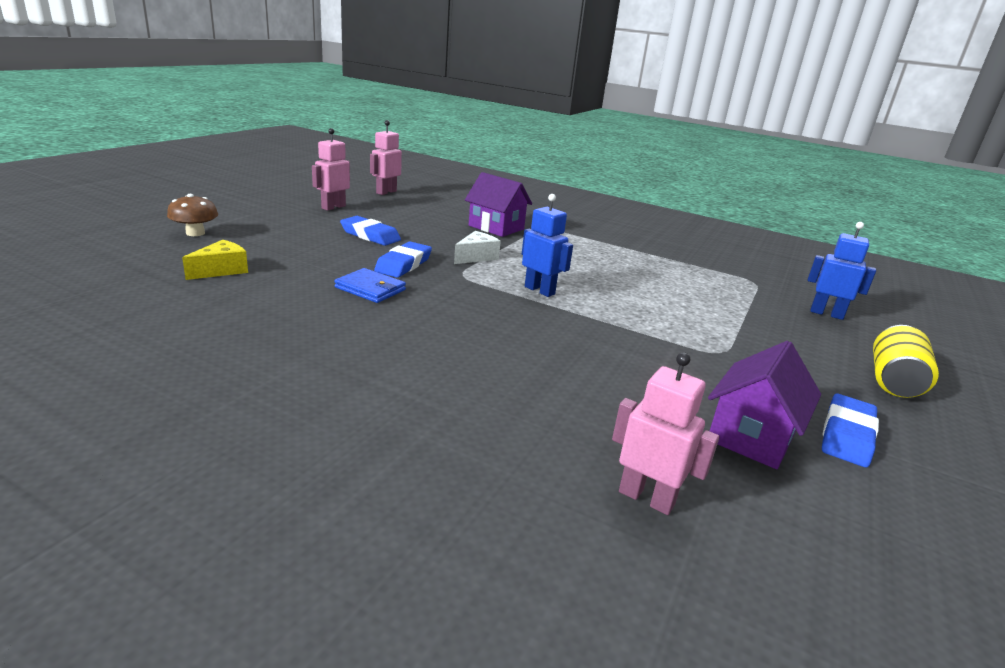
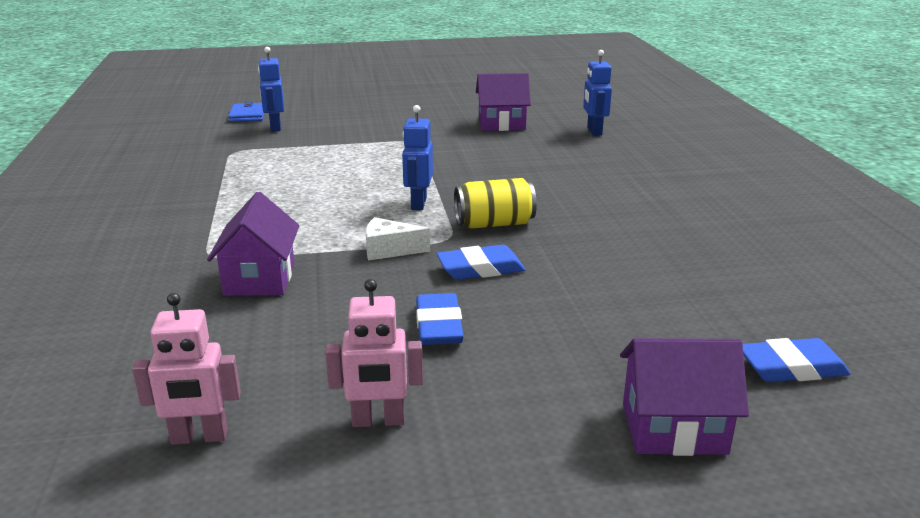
camera: 125 degrees left, 0 degrees up
(195, 233) = (673, 428): brown mushroom -> purple house
(221, 270) = (685, 332): yellow cheese -> none
(370, 289) = (559, 255): blue wallet -> blue wallet (247, 115)
(646, 498) = (594, 131): pink robot -> blue robot
(847, 435) = (459, 112): blue eraser -> blue eraser (791, 368)
(893, 381) = (368, 109): yellow can -> yellow can (494, 224)

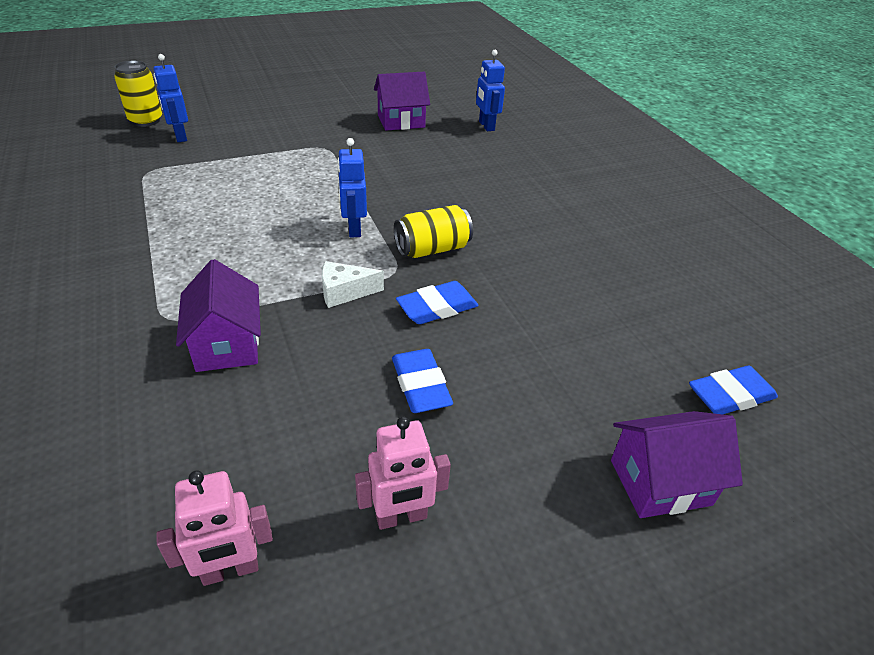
camera: 15 degrees left, 15 degrees up
(247, 115) = (146, 121): blue wallet -> yellow can

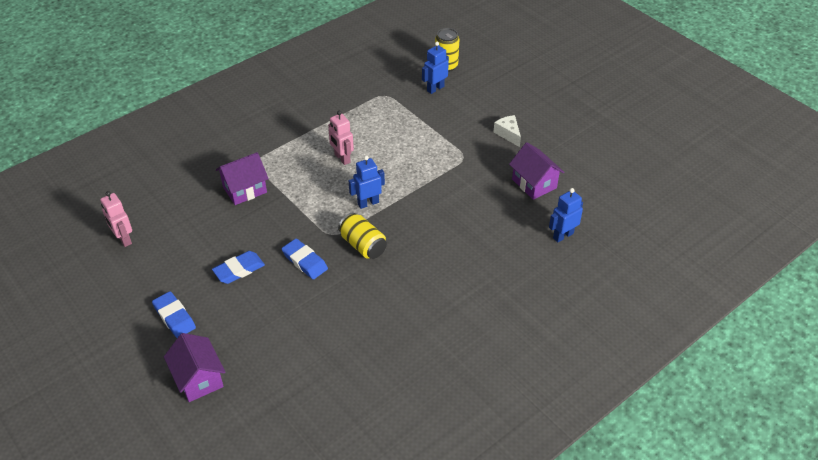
camera: 75 degrees right, 5 degrees up
(344, 292) = (302, 218): white cheese -> white cheese (508, 134)
(401, 517) = (157, 283): pink robot -> pink robot (342, 158)
(730, 395) = (274, 413): blue eraser -> blue eraser (174, 317)

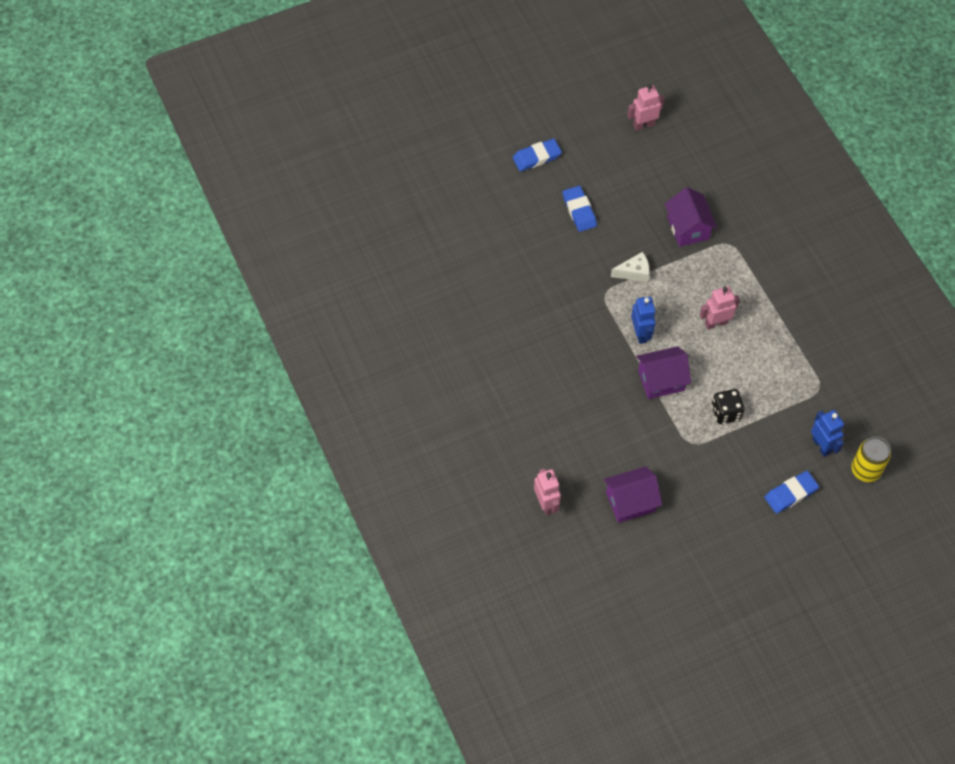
camera: 105 degrees right, 15 degrees up
(199, 379) = (465, 169): purple house -> purple house (661, 380)
(304, 261) = (575, 265): blue eraser -> blue eraser (790, 493)
(363, 245) = (582, 317): yellow can -> none
(427, 141) = (726, 412): none -> black dice
(508, 134) = (720, 501): white cheese -> white cheese (634, 272)
(563, 235) = (546, 504): blue robot -> pink robot

